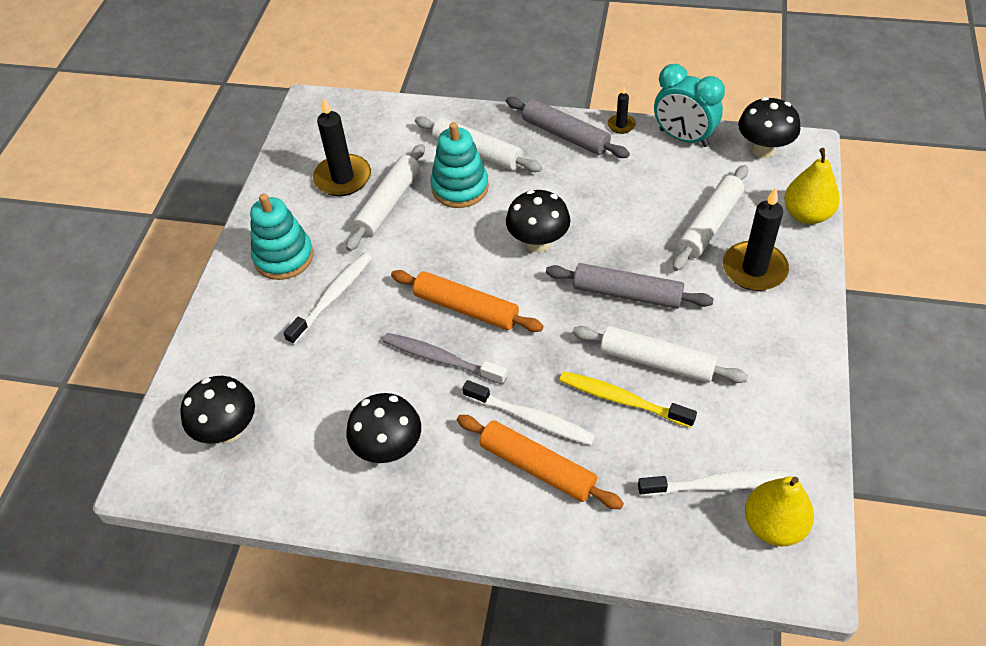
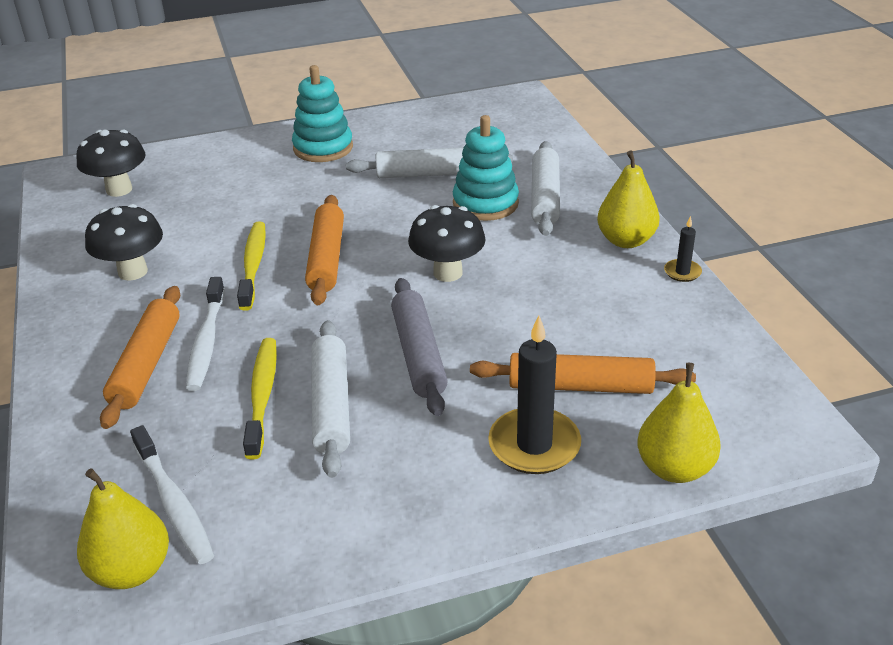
camera: 60 degrees right, 15 degrees down
(332, 297) = (292, 186): white toothbrush -> none
(343, 178) = (442, 141): black candle -> none
(441, 359) = (253, 265): grey toothbrush -> yellow toothbrush
(565, 135) = (626, 240): grey rolling pin -> yellow pear
(683, 138) = (711, 324): turquoise clock -> none
(709, 224) = (580, 386): white rolling pin -> orange rolling pin
(763, 150) = (759, 396): black mushroom -> none

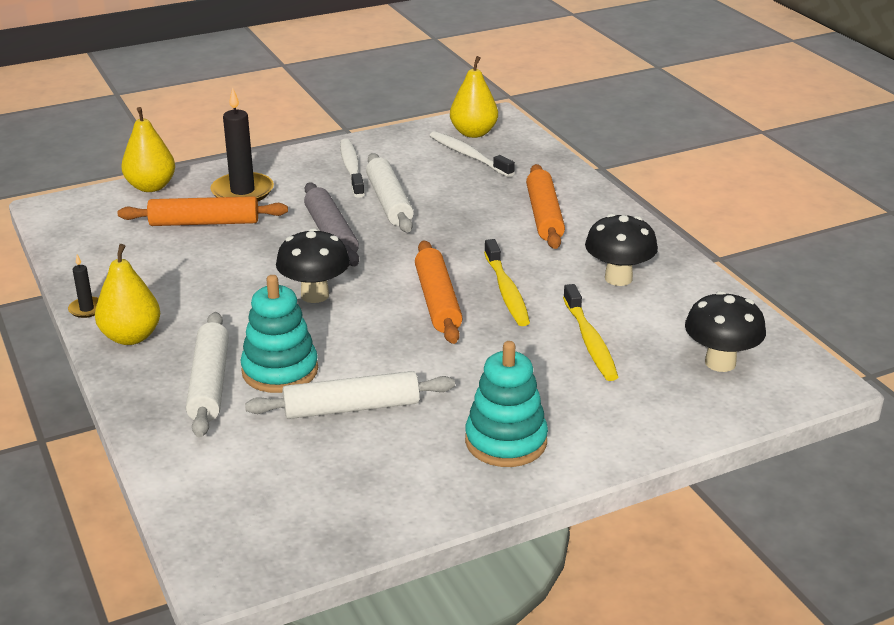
camera: 170 degrees right, 5 degrees down
(206, 342) = (507, 232): white toothbrush -> white toothbrush (351, 168)
(262, 395) = (442, 204): yellow toothbrush -> yellow toothbrush (590, 341)

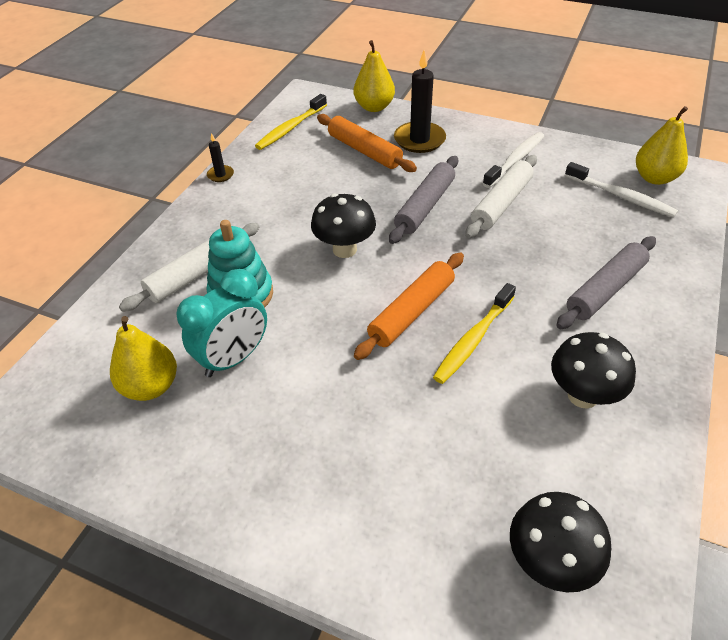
camera: 50 degrees right, 15 degrees up
(131, 337) = (211, 210): yellow pear -> yellow pear (151, 386)
(352, 408) = (234, 358): white rolling pin -> turquoise clock
(468, 155) = (621, 196): white toothbrush -> white toothbrush turned 120 degrees clockwise
(506, 441) = (275, 477): turquoise stacking toy -> none
(544, 215) = (605, 289): orange rolling pin -> grey rolling pin
(590, 341) = (468, 439): yellow toothbrush -> yellow toothbrush (291, 128)

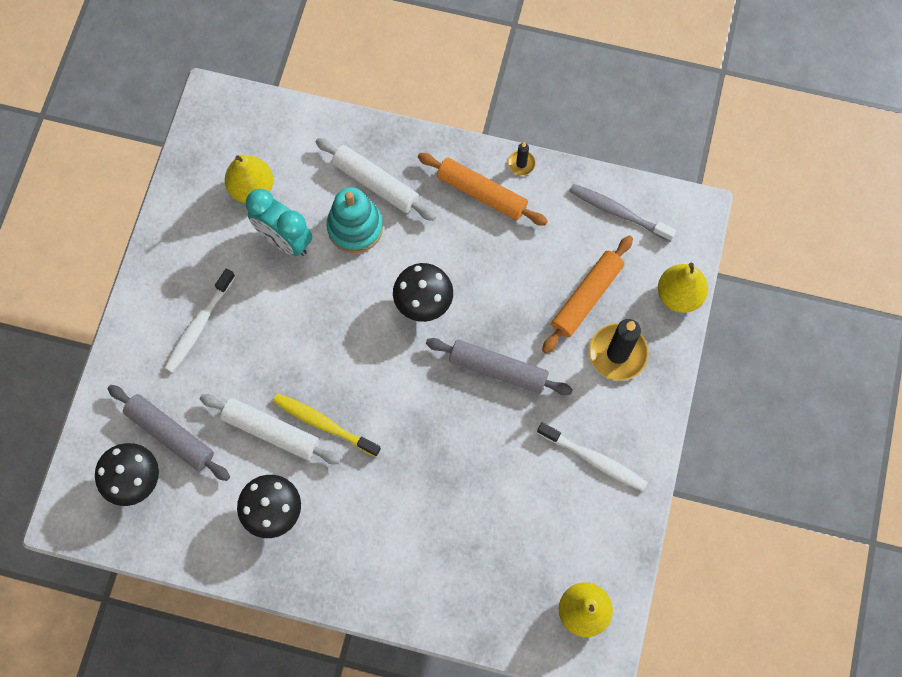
camera: 80 degrees right, 25 degrees up
(291, 128) = (618, 212): yellow toothbrush -> grey toothbrush
(412, 312) = (350, 371): orange rolling pin -> orange rolling pin (481, 193)
(501, 203) = (513, 445): white rolling pin -> white rolling pin (271, 431)
(605, 289) = (397, 540): grey rolling pin -> grey rolling pin (171, 435)
(621, 196) = (543, 570): white toothbrush -> white toothbrush (199, 325)

